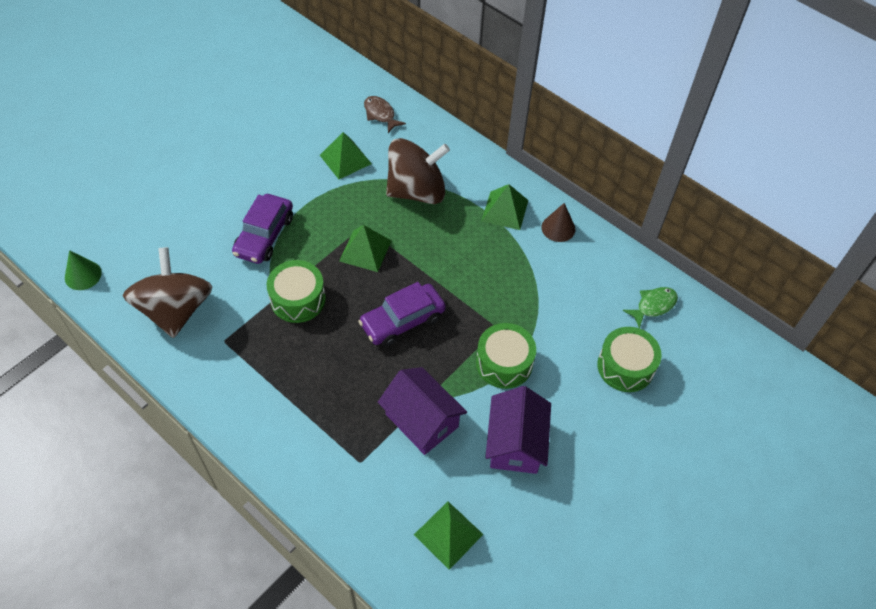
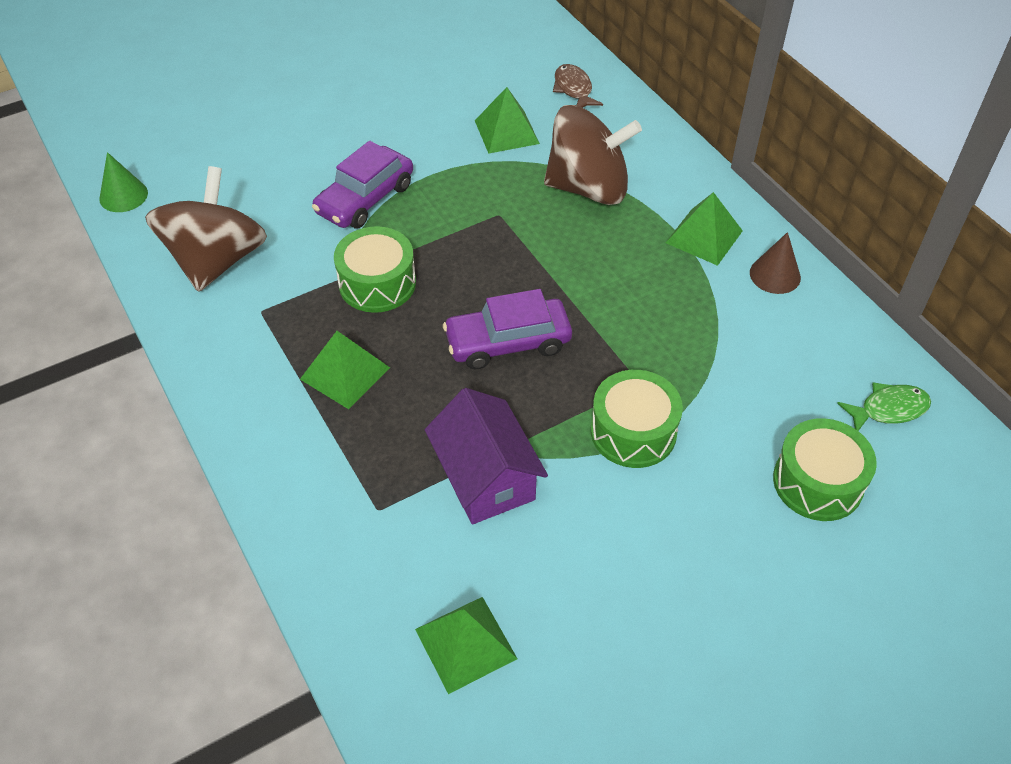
camera: 20 degrees right, 5 degrees down
(365, 250) = (490, 244): green pyramid -> green pyramid (345, 373)
(515, 443) = (612, 544): purple house -> none

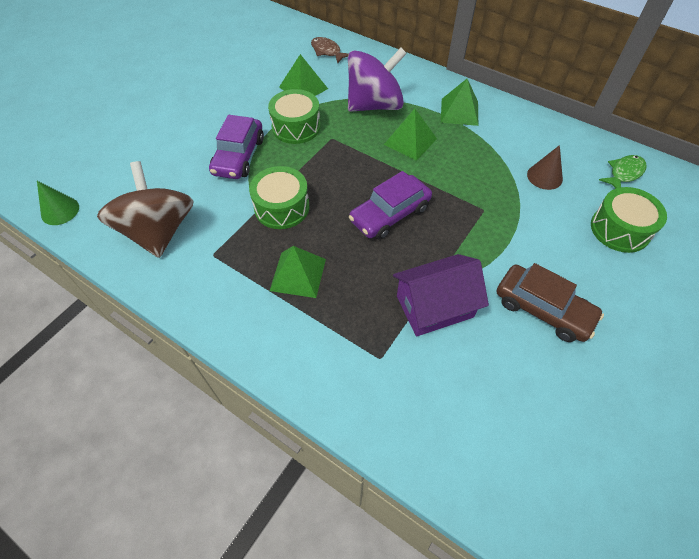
camera: 25 degrees left, 5 degrees up
(465, 644) = (497, 425): green pyramid -> green pyramid (410, 141)
(486, 477) = (434, 306): purple house -> purple house turned 60 degrees counterclockwise
(588, 187) = (374, 105): brown spinning top -> purple spinning top
(625, 538) = (543, 309): none -> brown car
(633, 431) = (501, 240): green drum -> green drum (296, 127)
(775, 275) = (512, 120): brown cone -> brown cone (544, 176)

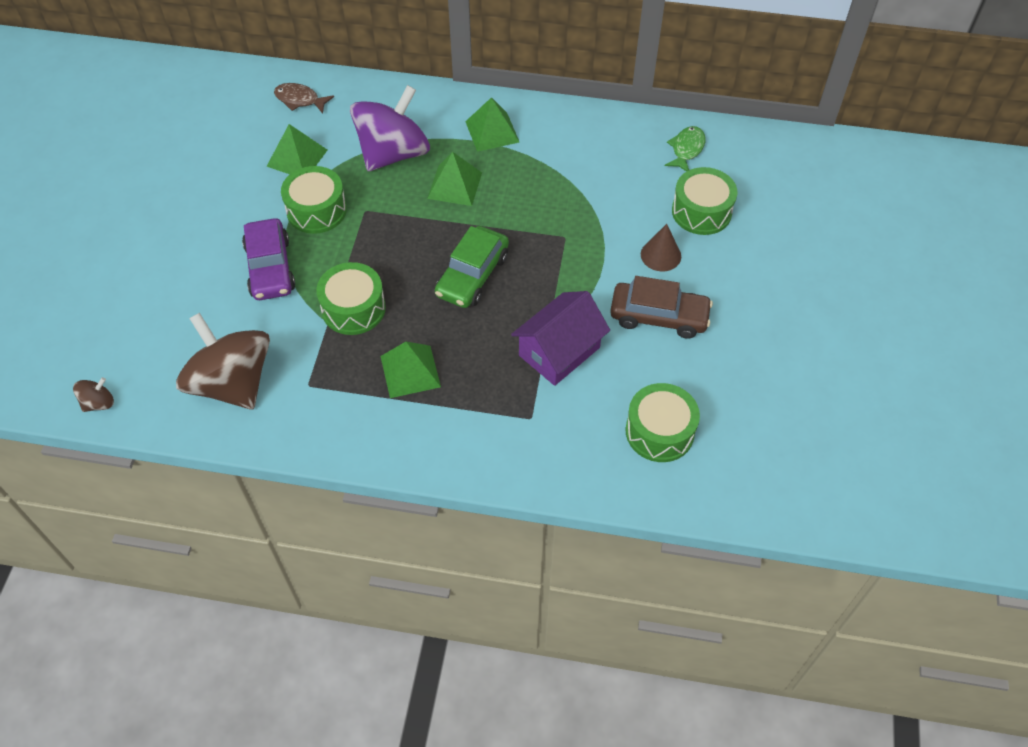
camera: 25 degrees left, 0 degrees up
(60, 211) = (99, 403): green cone -> brown spinning top
(390, 214) = (472, 275): purple car -> green car
(499, 425) = (659, 431): none -> green drum
(544, 176) = (611, 179): brown cone -> brown cone (660, 255)

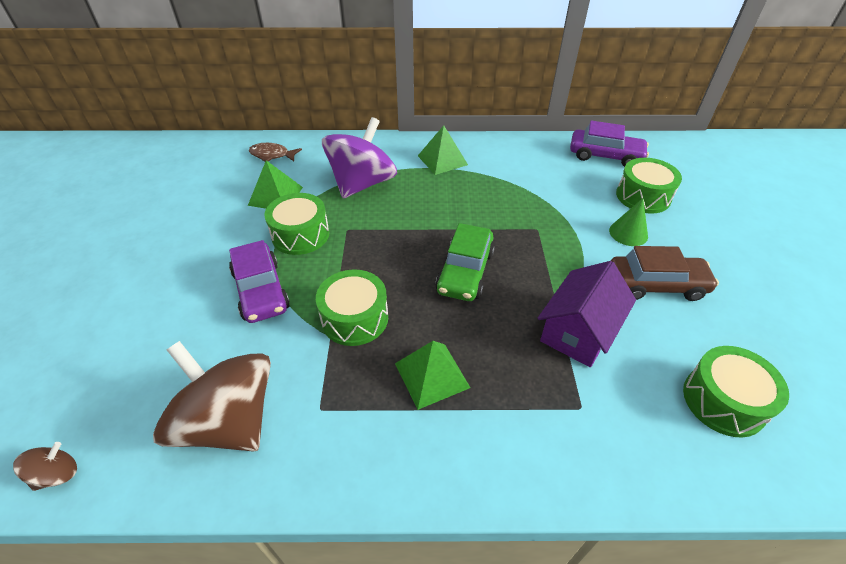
camera: 10 degrees left, 10 degrees down
(454, 185) = (423, 201): green pyramid -> none
(660, 255) = (628, 233): brown cone -> green cone
(686, 149) = (605, 155): green fish -> purple car

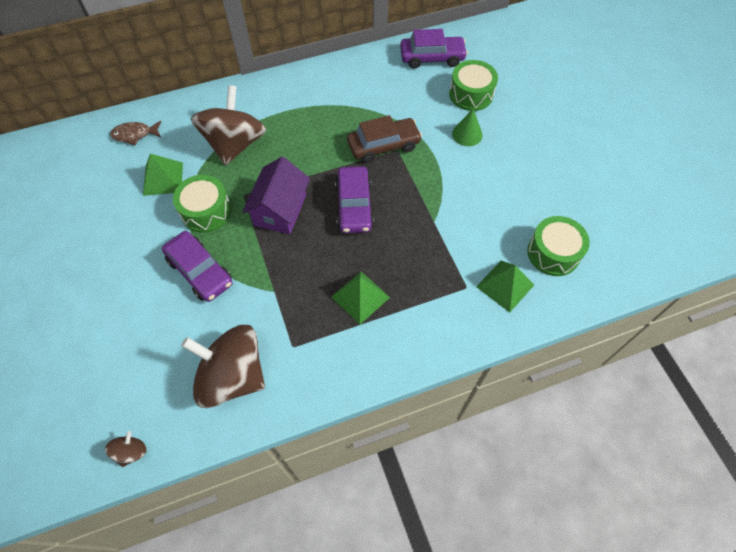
camera: 20 degrees left, 15 degrees up
(355, 318) = (286, 271): green drum -> none
(362, 184) = (235, 144): purple spinning top -> brown spinning top
(442, 160) = (295, 99): green pyramid -> green pyramid (505, 286)
(465, 271) = (354, 206): green car -> purple car
(578, 331) = (451, 231): purple house -> purple house (280, 210)
(656, 284) = (496, 175): brown car -> brown car (383, 145)

